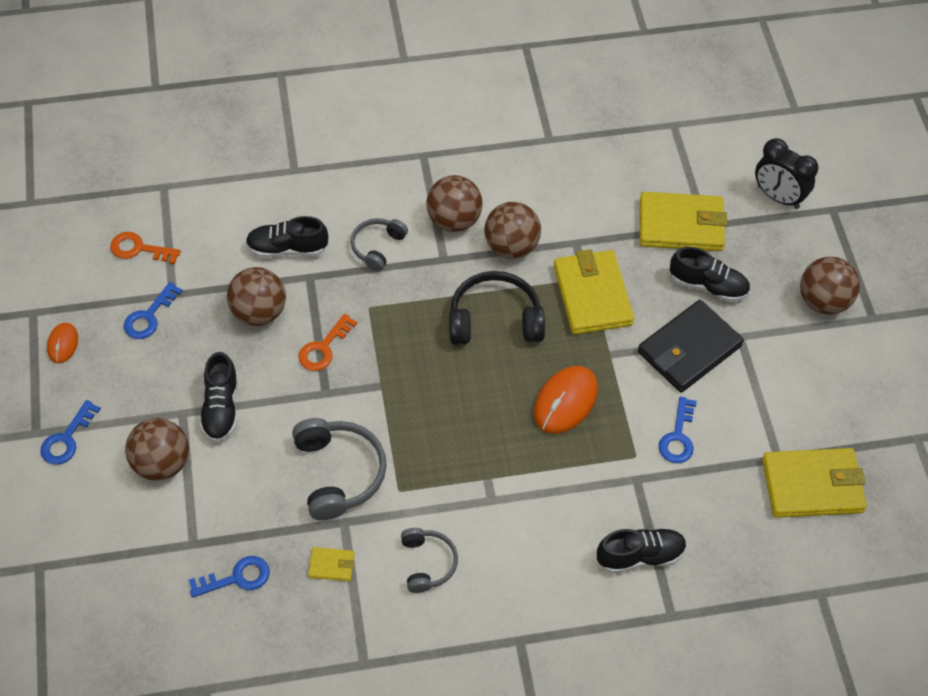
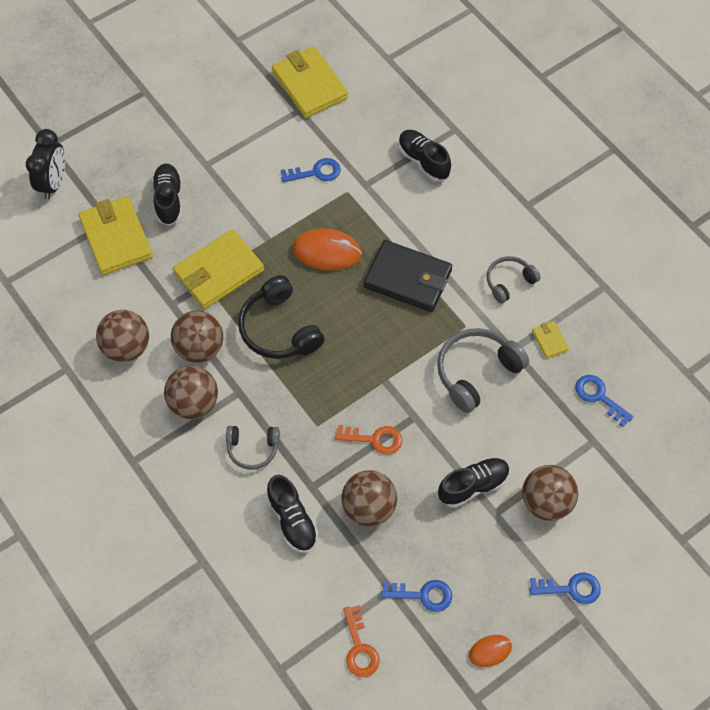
camera: 115 degrees left, 5 degrees up
(689, 349) = (235, 191): black wallet -> black wallet (408, 278)
(823, 301) = (145, 124): brown ball -> brown ball (127, 347)

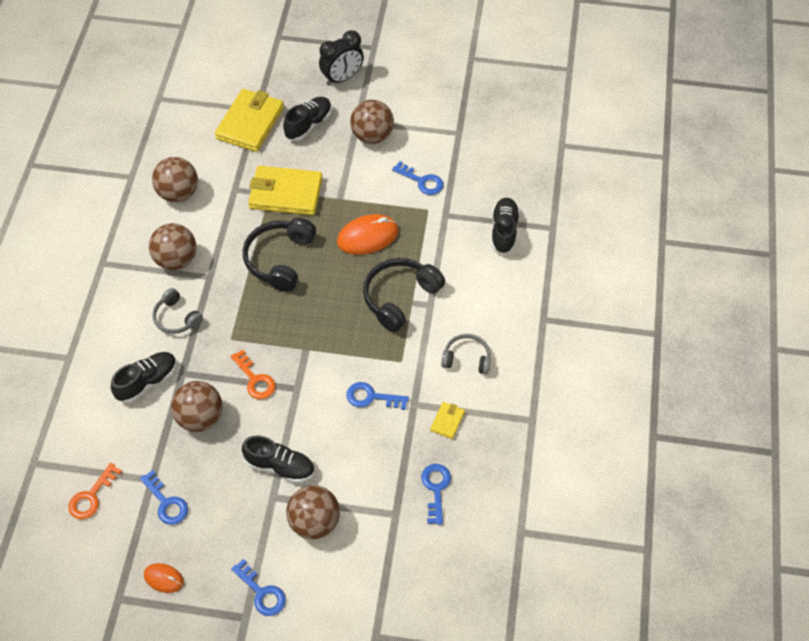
camera: 45 degrees right, 5 degrees down
(53, 183) = (253, 61): black clock -> black clock (342, 78)
(199, 348) = (219, 230): brown ball -> brown ball (372, 136)
(292, 520) = (147, 382): black shoe -> black shoe turned 150 degrees counterclockwise
(309, 85) = (485, 122): yellow wallet -> none
(327, 252) = (368, 237): orange mouse -> orange mouse turned 75 degrees counterclockwise
(408, 278) = (400, 298): black wallet -> black headphones
(476, 372) = (371, 397): grey headphones -> blue key

